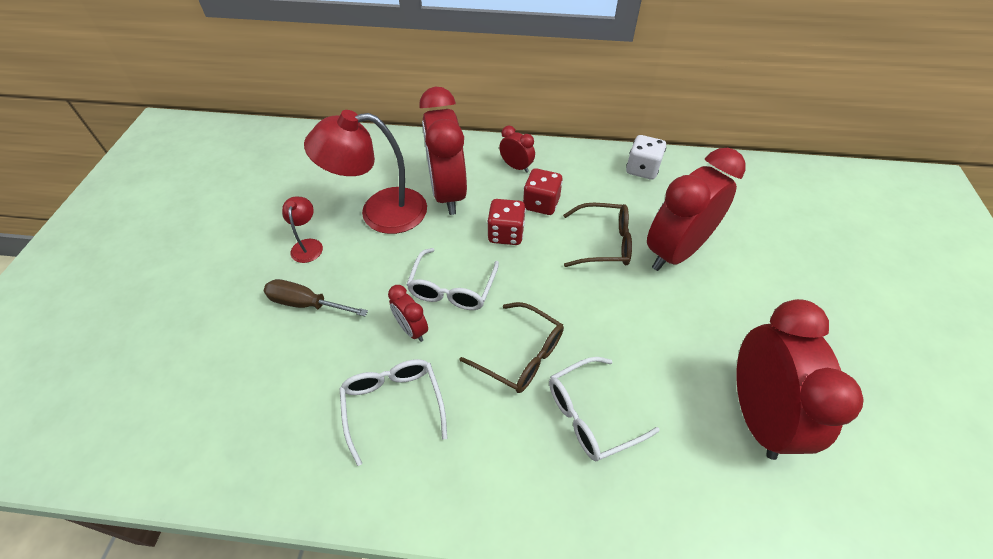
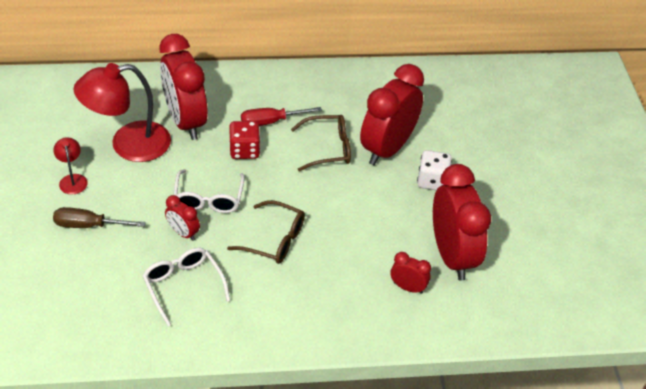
camera: 15 degrees left, 5 degrees down
(516, 167) = (242, 91): red clock -> red clock (408, 287)
(541, 204) = (270, 122): red dice -> red screwdriver
(590, 415) = (333, 272): white glasses -> none
(642, 169) = (354, 82): white dice -> white dice (432, 181)

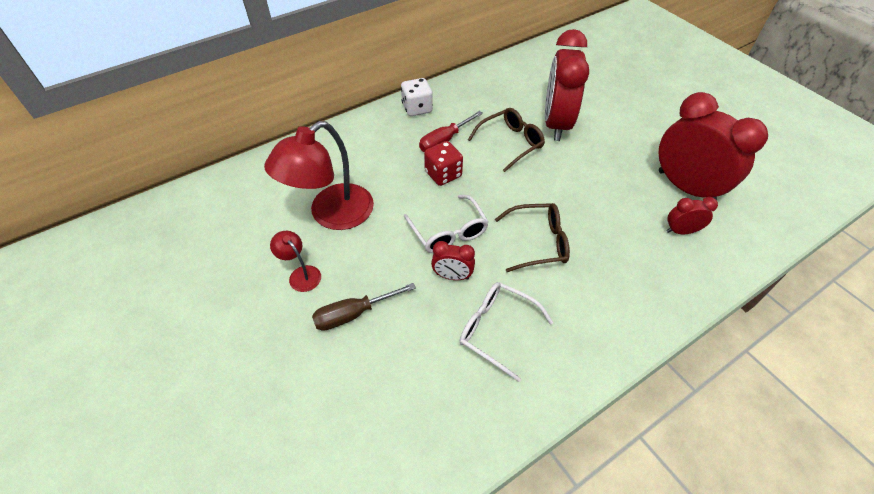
camera: 25 degrees left, 5 degrees up
(185, 121) = (369, 171): red clock -> none
(432, 181) = (613, 134): white dice -> white dice (417, 108)

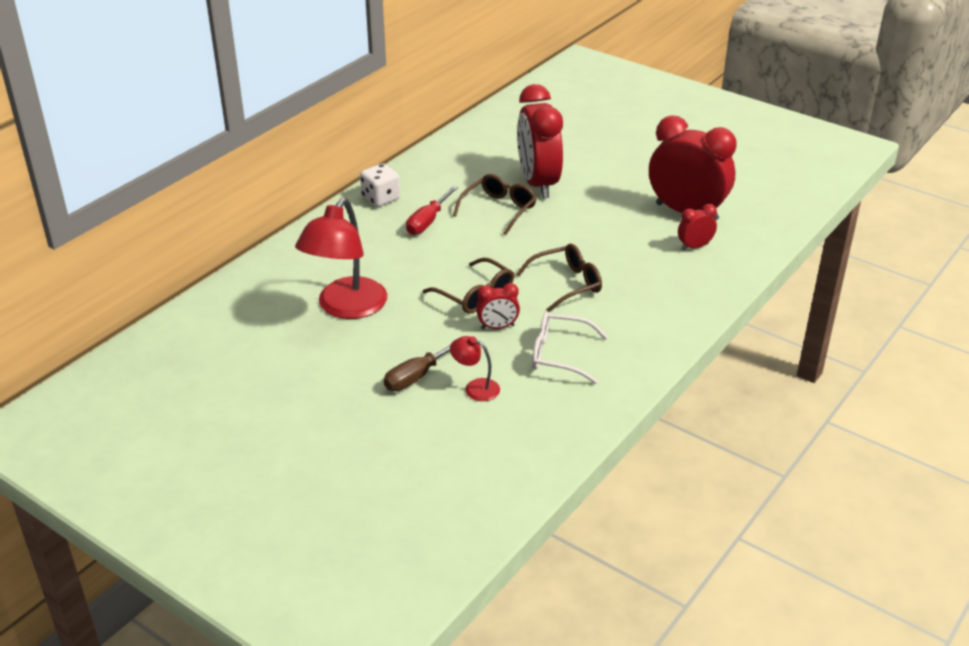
camera: 20 degrees left, 15 degrees down
(301, 274) = (345, 360): red lamp -> red lamp (475, 387)
(443, 174) = (443, 250): red dice -> none
(448, 232) = (475, 295): white glasses -> brown glasses

